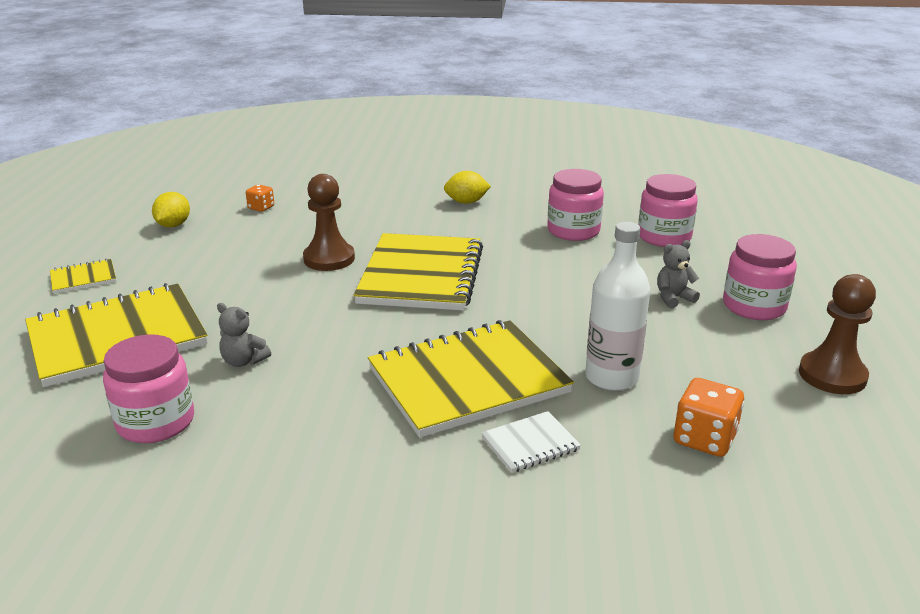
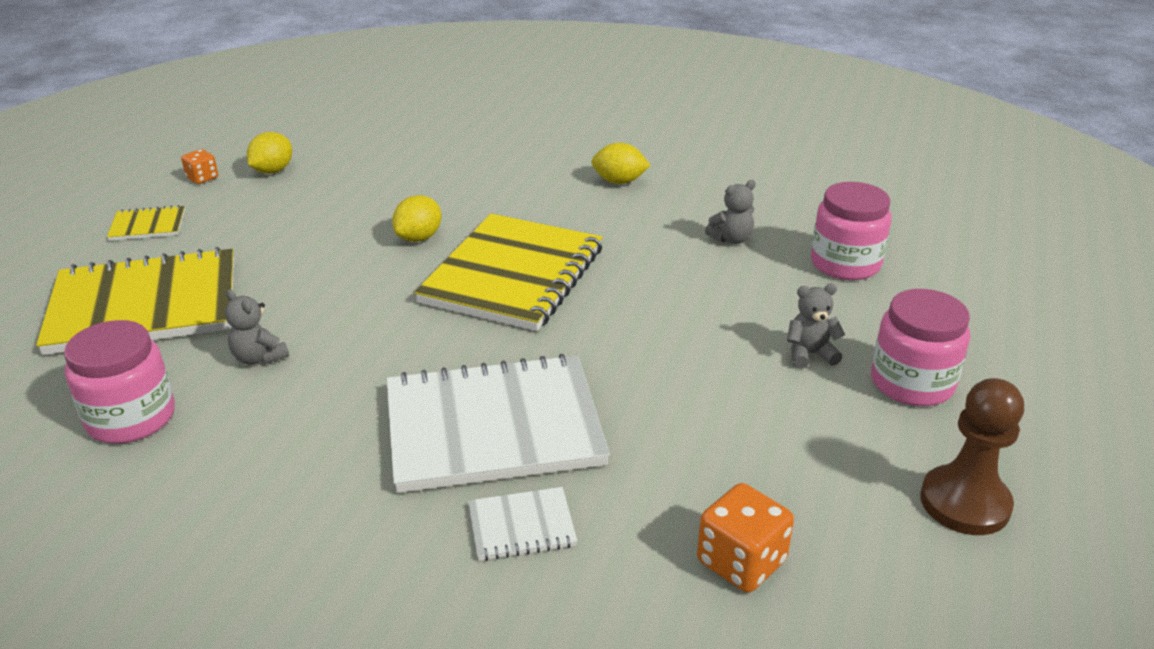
camera: 15 degrees right, 5 degrees up
(261, 207) = (378, 159): orange dice -> orange dice (202, 178)
(329, 259) = (419, 238): brown pawn -> yellow lemon
(468, 381) = (493, 427): yellow notebook -> white notebook
(573, 231) = (731, 239): pink jar -> grey teddy bear
(611, 377) = (669, 453): white bottle -> none

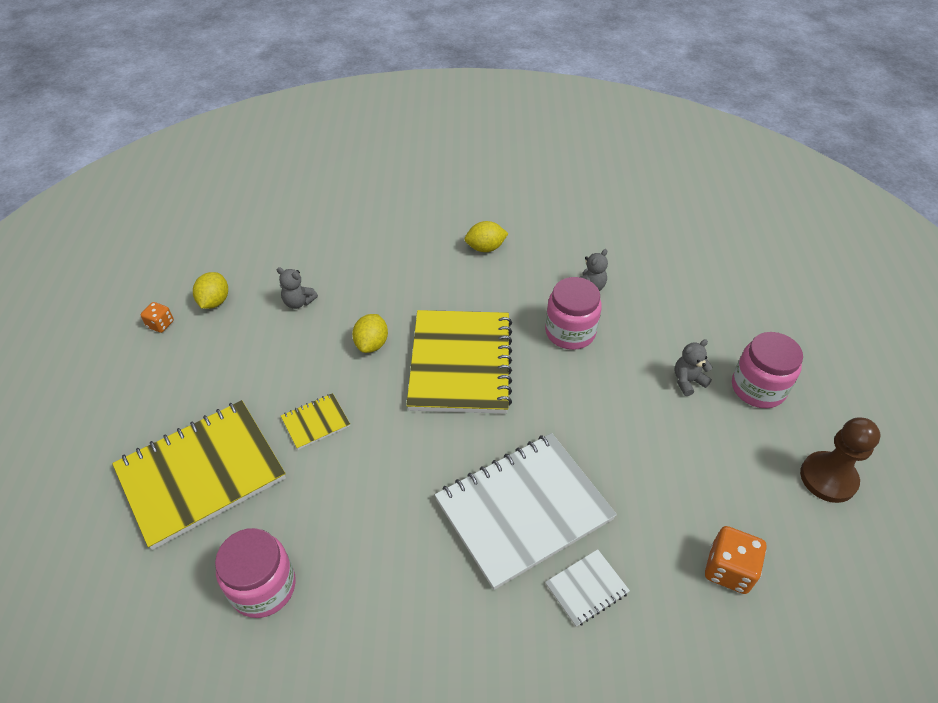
camera: 20 degrees left, 15 degrees up
(148, 226) = (148, 389): yellow notebook -> yellow notebook (315, 422)
(259, 357) = (323, 498): grey teddy bear -> grey teddy bear (298, 302)
(845, 264) = (672, 291): pink jar -> pink jar (570, 332)

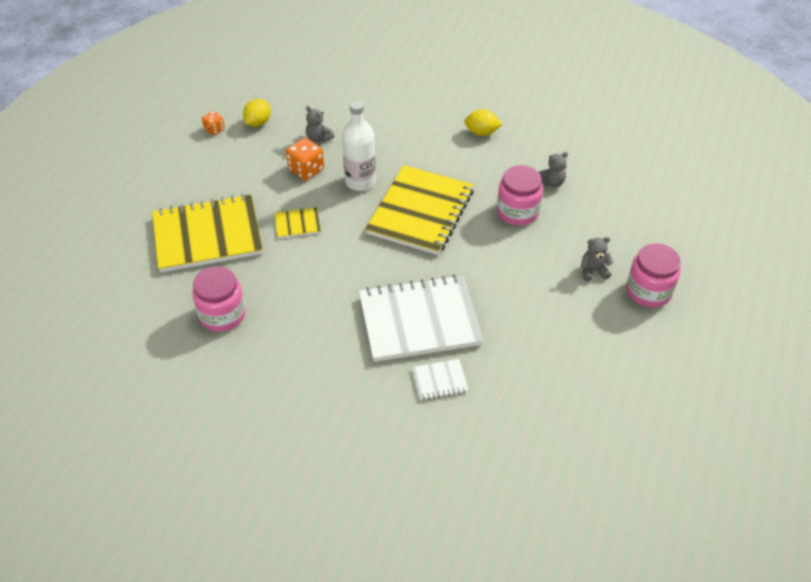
camera: 20 degrees right, 0 degrees up
(372, 344) = (360, 181): yellow lemon -> white bottle
(728, 569) = (550, 401): orange dice -> orange dice (306, 170)
(828, 478) = (666, 367): brown pawn -> none

